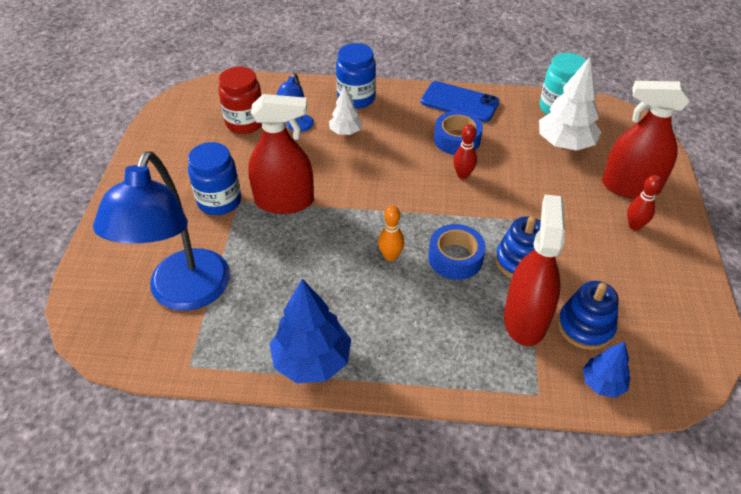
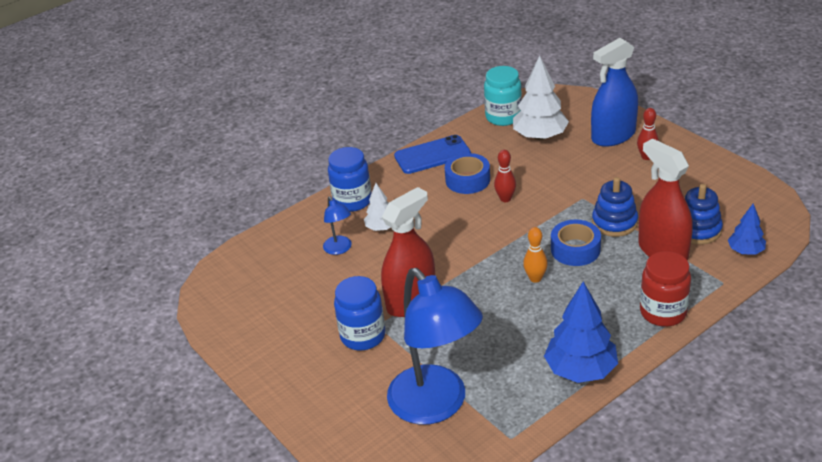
camera: 40 degrees left, 10 degrees down
(245, 123) = (292, 274): red jar -> red jar (663, 312)
(630, 186) = (613, 136): red spray bottle -> blue spray bottle

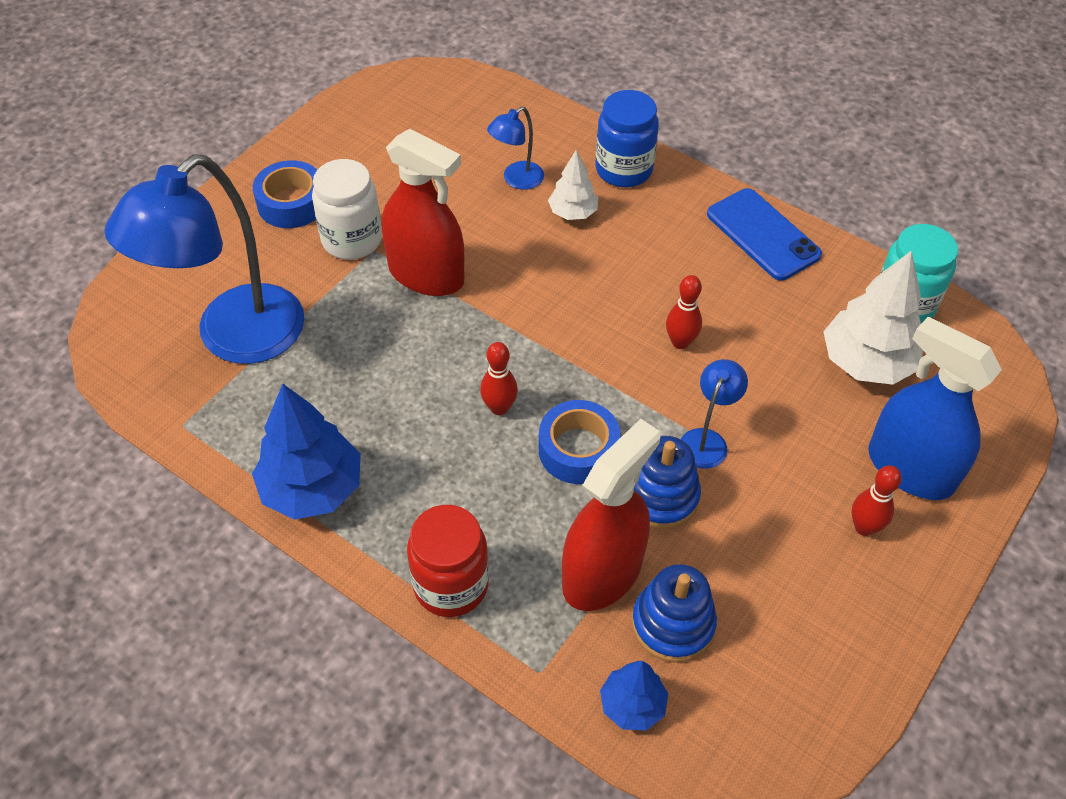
camera: 70 degrees right, 15 degrees up
(363, 336) = (352, 240): blue jar -> white jar
(467, 180) = (714, 288): blue tape -> blue tape (291, 203)
(535, 278) = (499, 408): orange bowling pin -> red bowling pin
(579, 200) = (707, 440): none -> blue lamp

